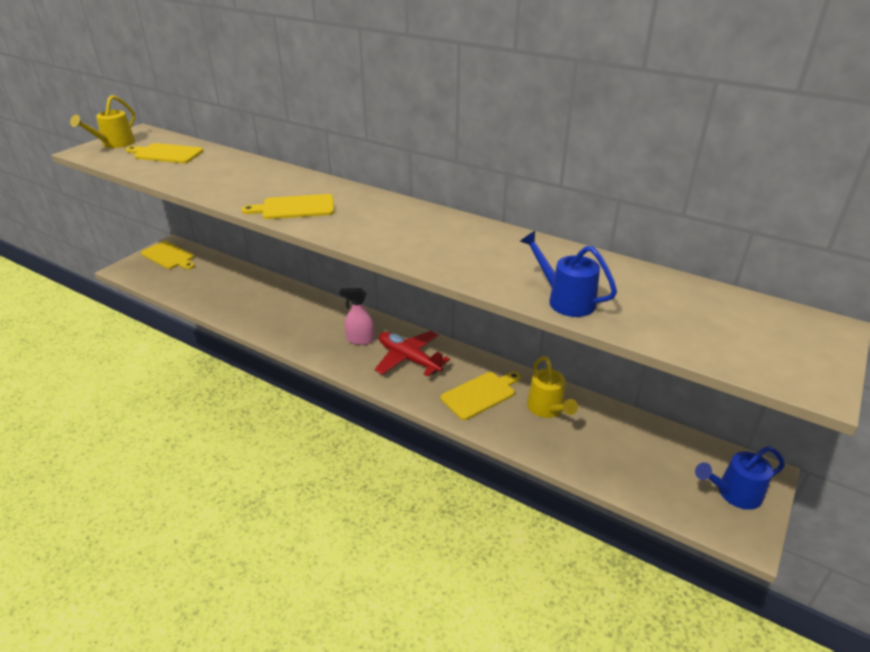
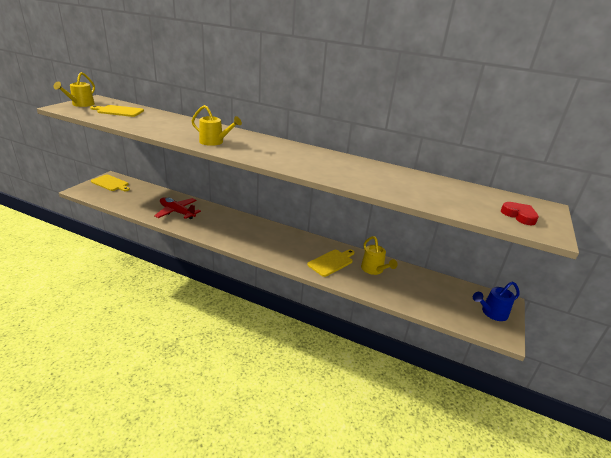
camera: 10 degrees left, 5 degrees down
(295, 208) = (214, 142): yellow cutting board -> yellow watering can
(360, 340) = (249, 232): pink spray bottle -> none
(409, 359) = (282, 243): red plane -> red plane (177, 212)
(565, 300) = (397, 192): blue watering can -> none
(769, 347) = (519, 216): none -> red heart

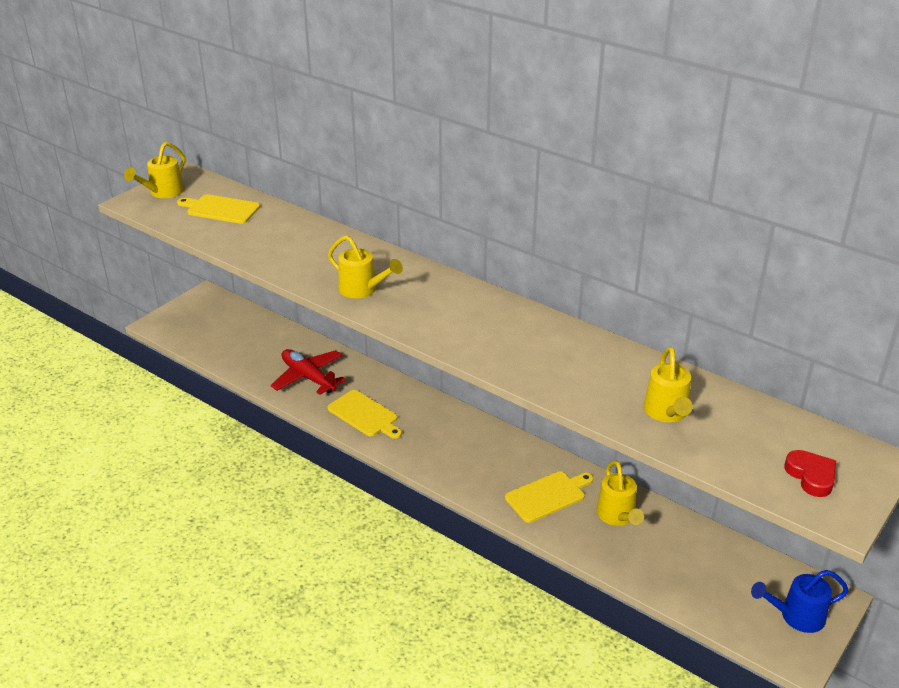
camera: 15 degrees right, 5 degrees up
(111, 183) = (206, 310): yellow cutting board -> yellow cutting board (364, 415)
(419, 190) = (667, 413): none -> yellow watering can

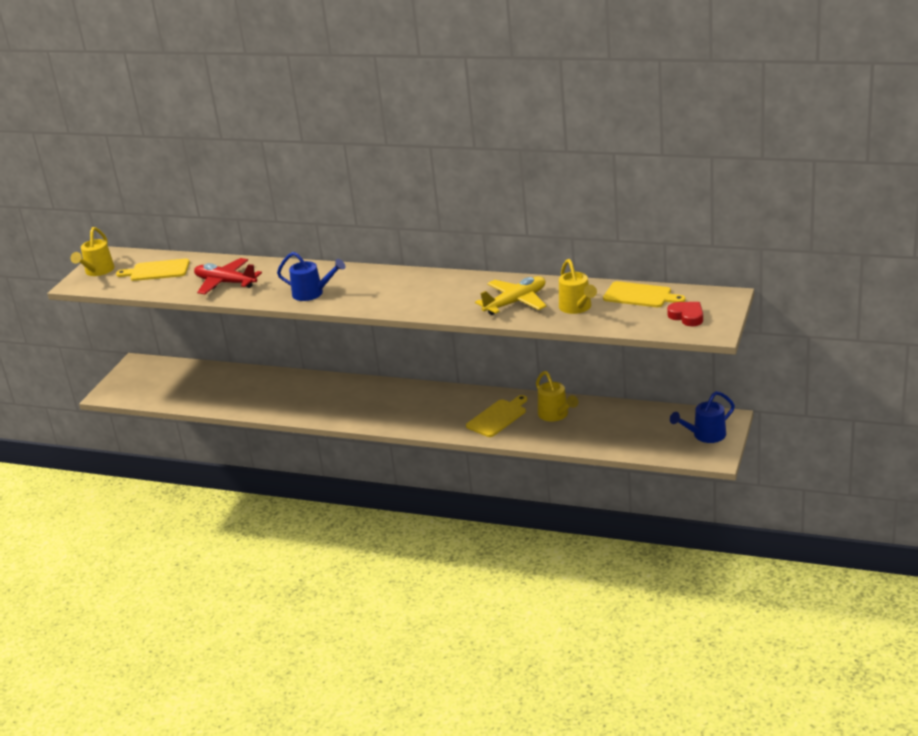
camera: 15 degrees left, 5 degrees down
(308, 377) = (264, 395): red plane -> red plane (225, 283)
(362, 290) = (312, 293): yellow watering can -> blue watering can
(364, 415) = (326, 407): yellow cutting board -> yellow cutting board (640, 295)
(592, 378) = (515, 302): none -> yellow plane

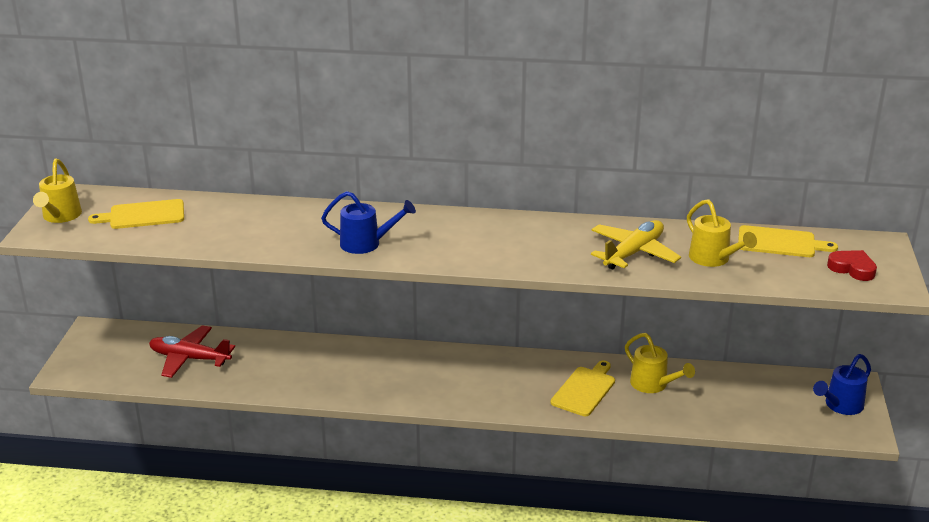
camera: 15 degrees left, 0 degrees up
(225, 283) = (243, 231): red plane -> red plane (189, 358)

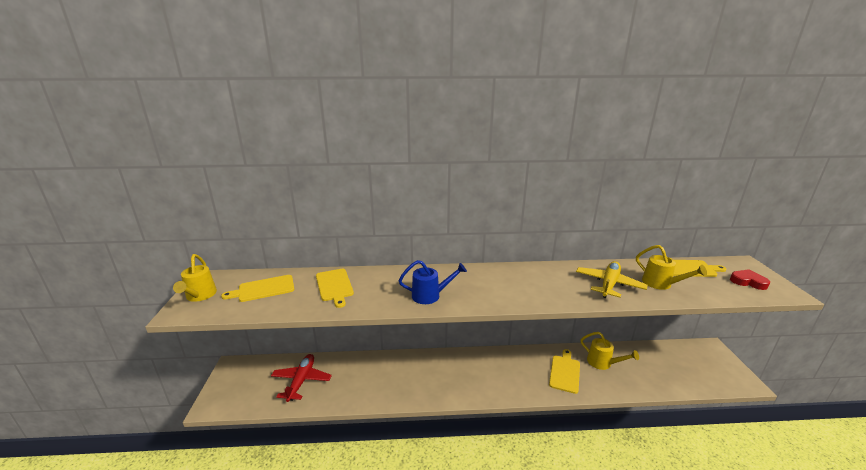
camera: 10 degrees left, 5 degrees down
(189, 358) = (301, 381): red plane -> red plane turned 90 degrees clockwise
(239, 220) = (334, 286): none -> yellow cutting board
(840, 406) = (717, 364): blue watering can -> none

